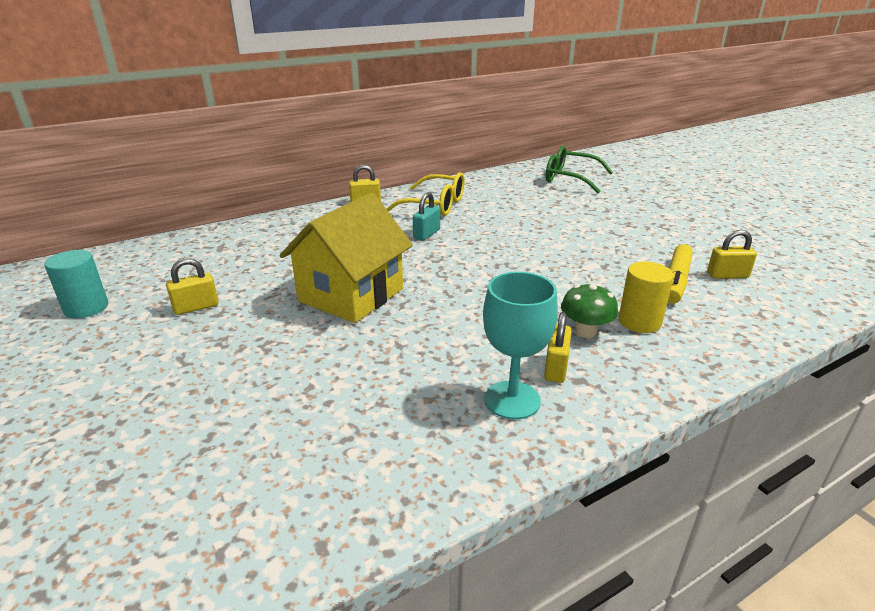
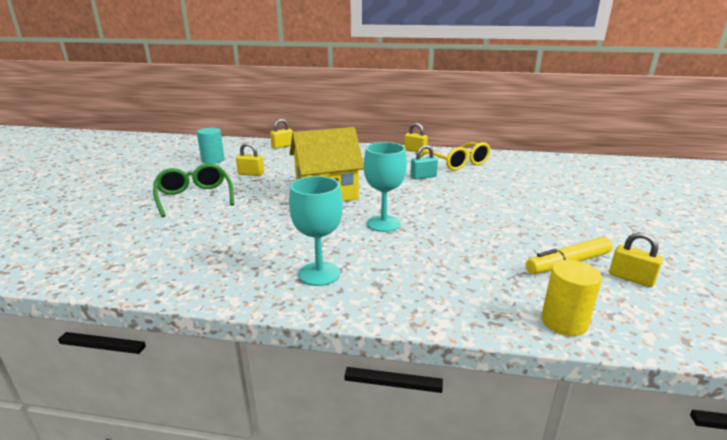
camera: 40 degrees right, 5 degrees down
(477, 308) = (383, 223): none -> turquoise goblet
(556, 368) = (374, 271): yellow padlock -> yellow padlock (282, 146)
(570, 178) = (601, 173): green glasses -> green glasses (194, 197)
(585, 331) = (431, 262): green mushroom -> none
(639, 321) = (483, 273): yellow cylinder -> yellow cylinder (564, 322)

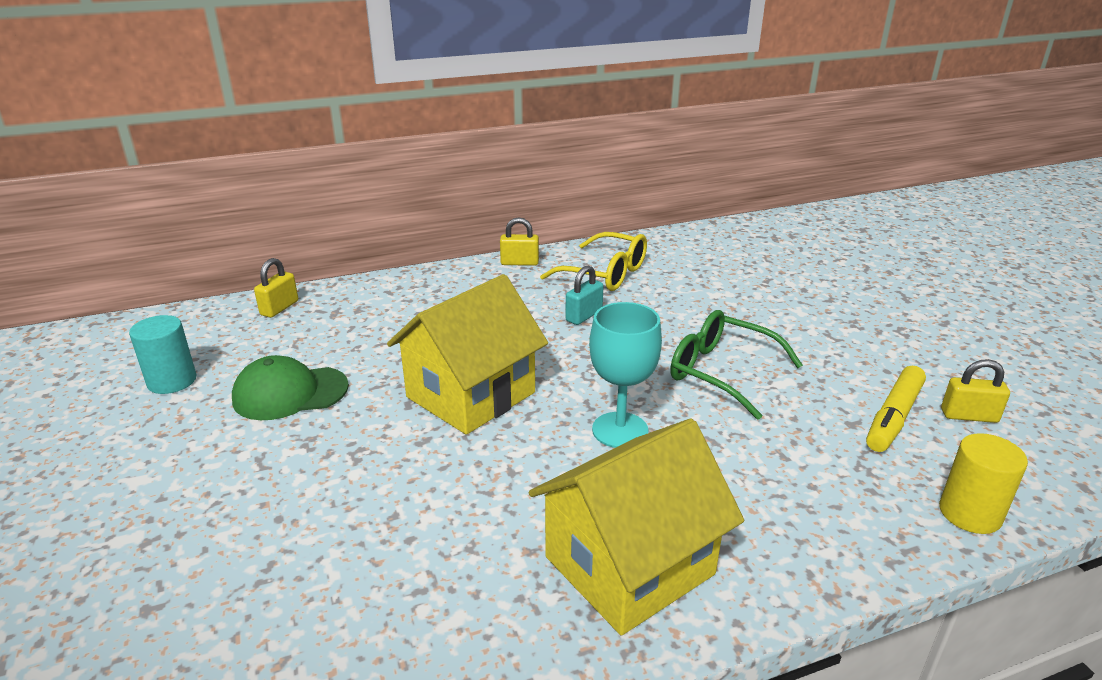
camera: 30 degrees left, 5 degrees up
(194, 197) = (236, 485): green glasses -> green glasses (721, 372)
(251, 174) = (290, 393): yellow padlock -> green cap
(319, 274) = (629, 565): turquoise goblet -> yellow house

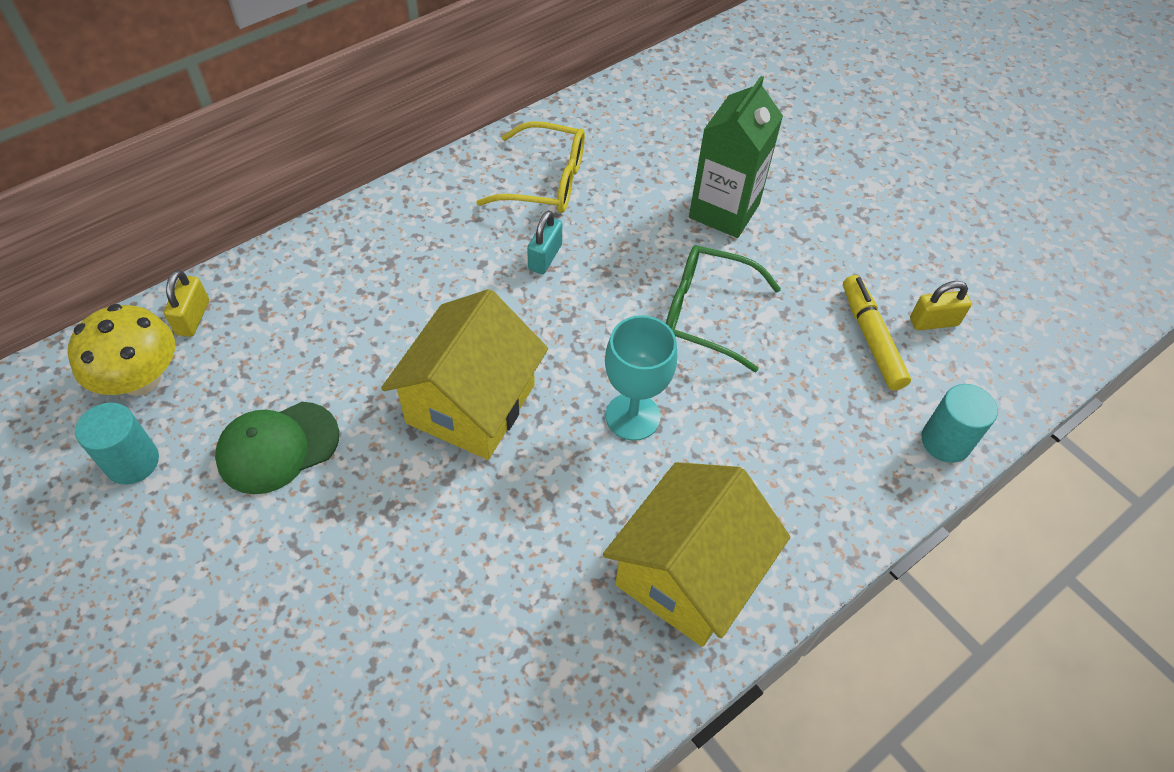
camera: 20 degrees left, 25 degrees up
(216, 335) = (141, 379): none -> yellow mushroom
(519, 263) = (442, 180): yellow padlock -> none
(761, 311) = (724, 211): none -> green carton
(894, 417) = (871, 339): yellow marker -> yellow marker turned 150 degrees clockwise
(970, 513) = (945, 441): yellow cylinder -> turquoise cylinder

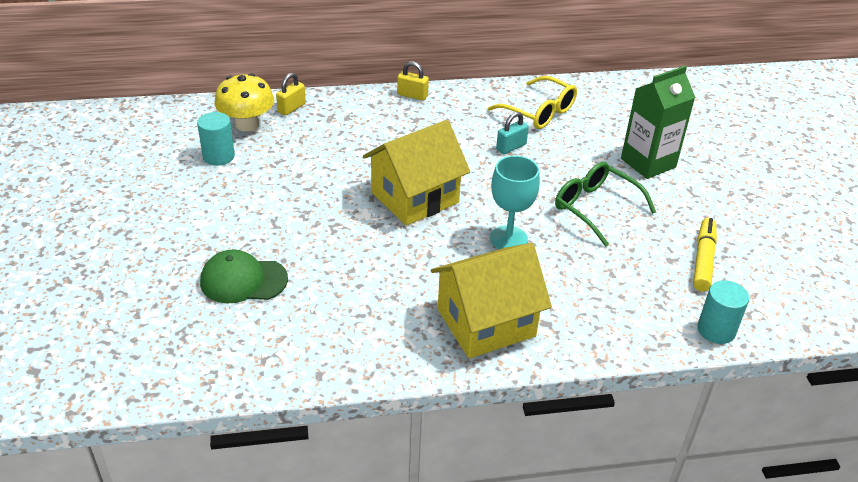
camera: 30 degrees right, 15 degrees down
(277, 447) = (295, 177): green cap -> green cap (243, 280)
(933, 322) = (758, 268): yellow padlock -> yellow padlock (412, 95)

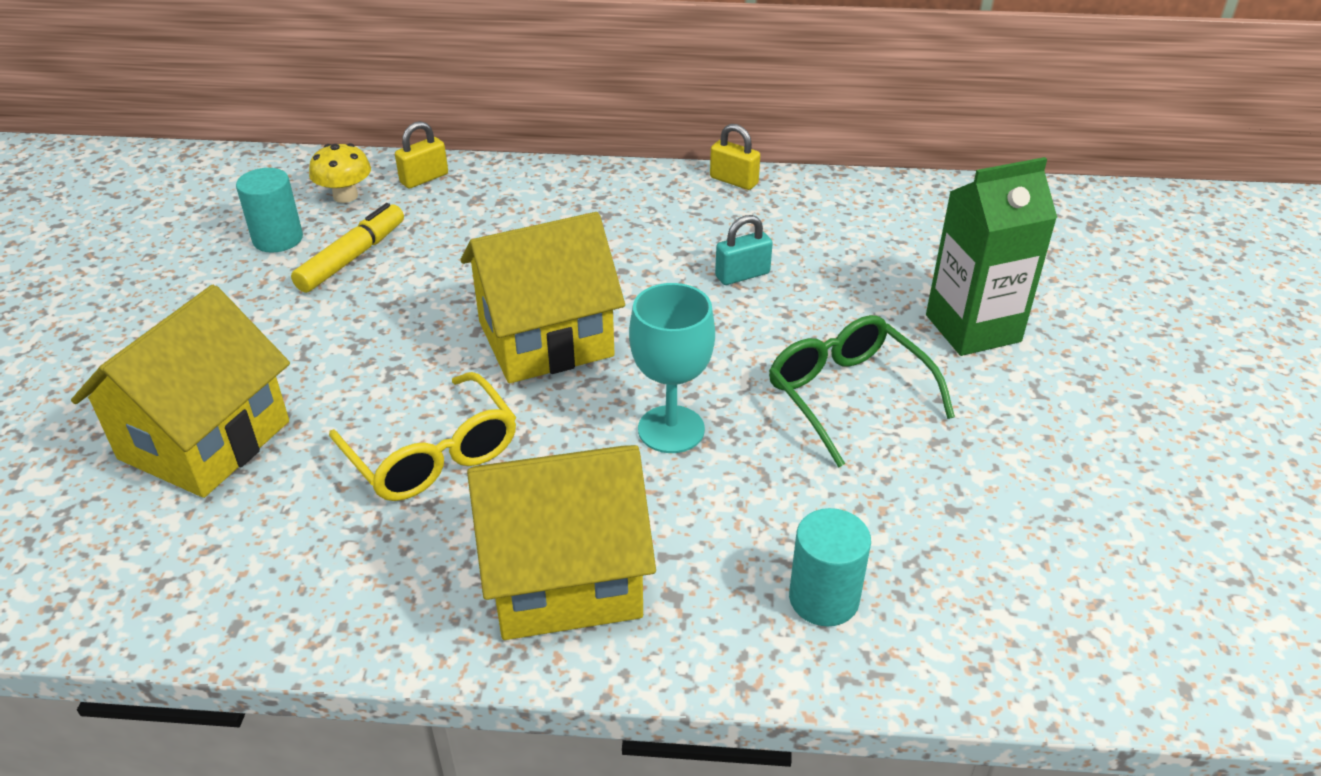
camera: 15 degrees right, 0 degrees up
(243, 280) = (205, 440): green cap -> yellow house
(247, 124) = (345, 196): yellow mushroom -> yellow mushroom, size x0.66
(412, 95) = (618, 177): yellow padlock -> yellow padlock (734, 181)
(539, 112) = (814, 224): yellow glasses -> yellow glasses (433, 455)
(703, 260) = (1015, 519): yellow marker -> yellow marker (351, 258)
(716, 330) = (994, 663): turquoise cylinder -> turquoise cylinder (824, 598)

